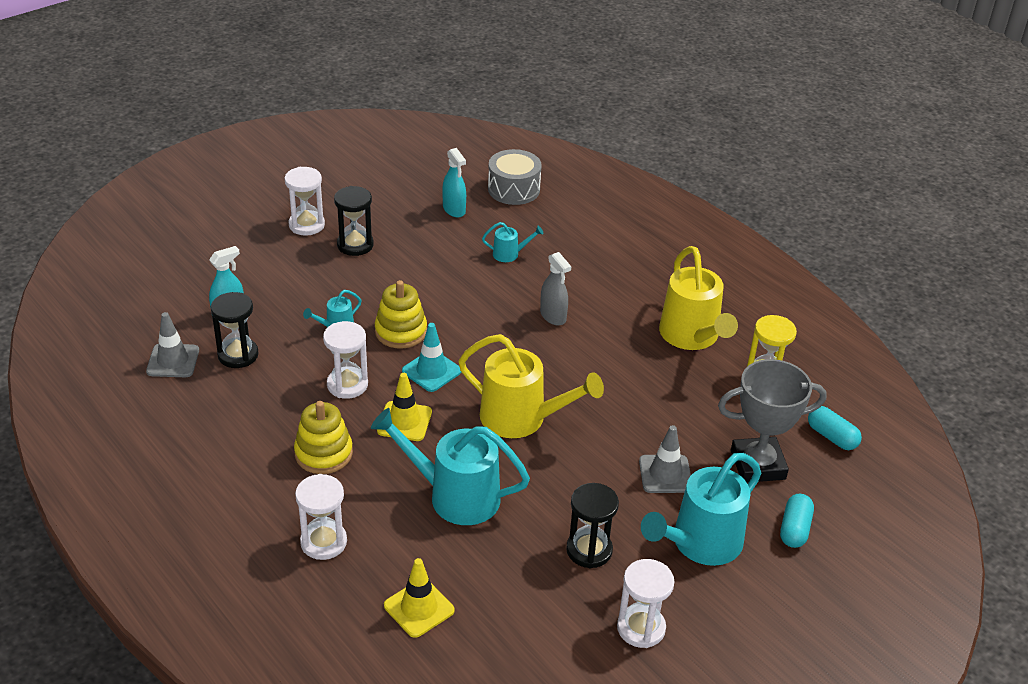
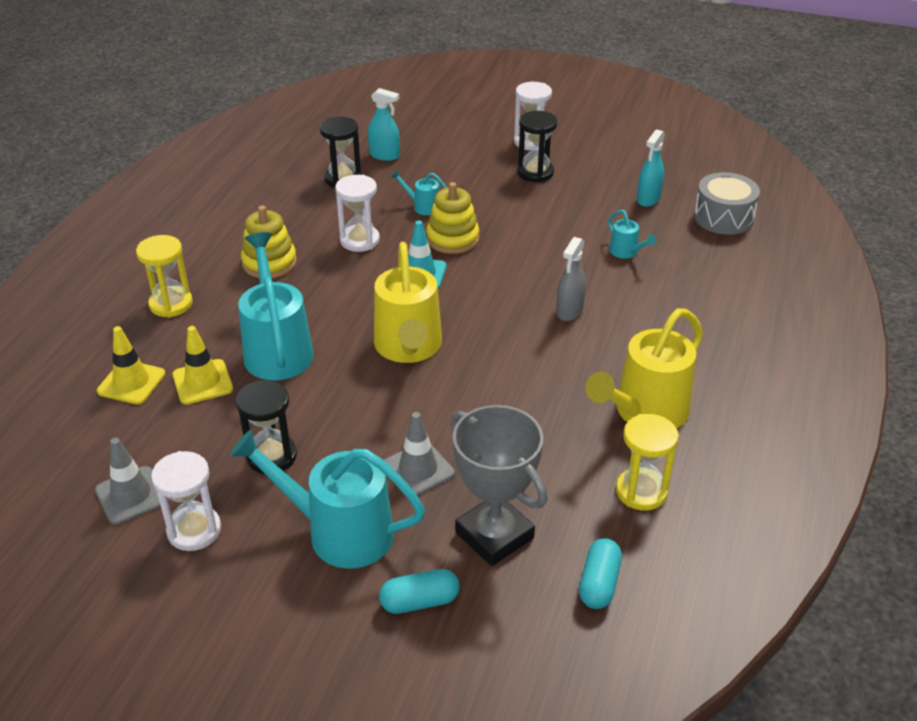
camera: 60 degrees right, 0 degrees up
(173, 361) = (308, 156): grey traffic cone -> grey traffic cone (131, 495)
(323, 542) = (171, 304): white hourglass -> yellow hourglass
(404, 421) = (343, 286): yellow traffic cone -> yellow traffic cone (202, 382)

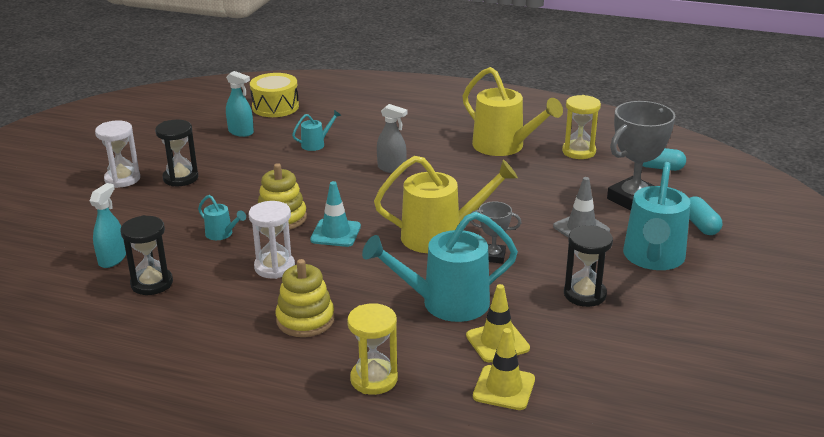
camera: 90 degrees left, 10 degrees down
(131, 495) = (651, 364): grey traffic cone -> none
(194, 530) = (677, 325): white hourglass -> none
(361, 387) = (493, 256): none -> grey trophy
(422, 206) = (222, 234): turquoise watering can -> turquoise watering can turned 75 degrees counterclockwise
(723, 217) = (275, 107): grey drum -> yellow drum

